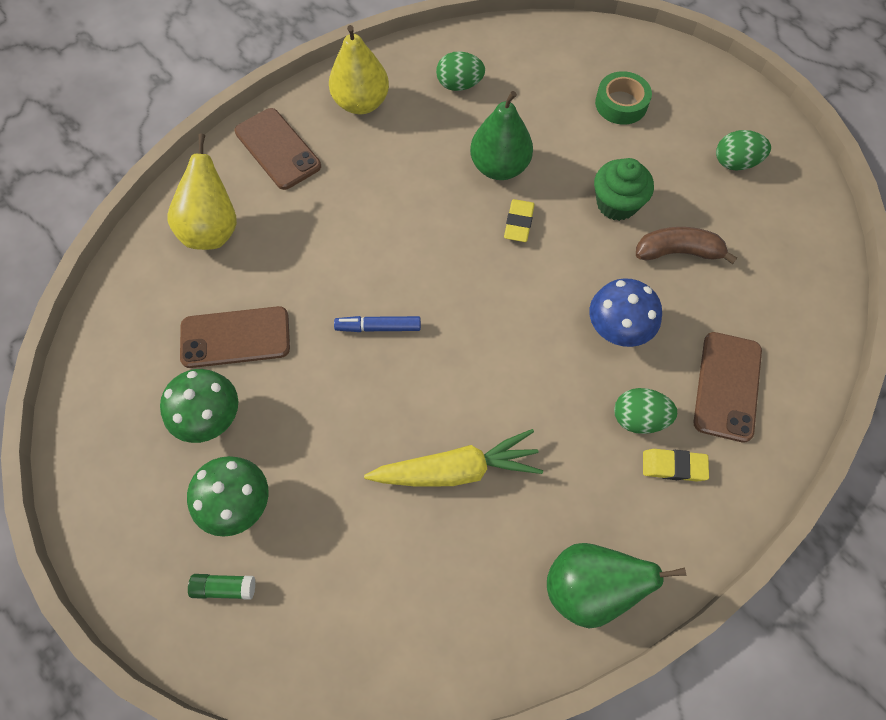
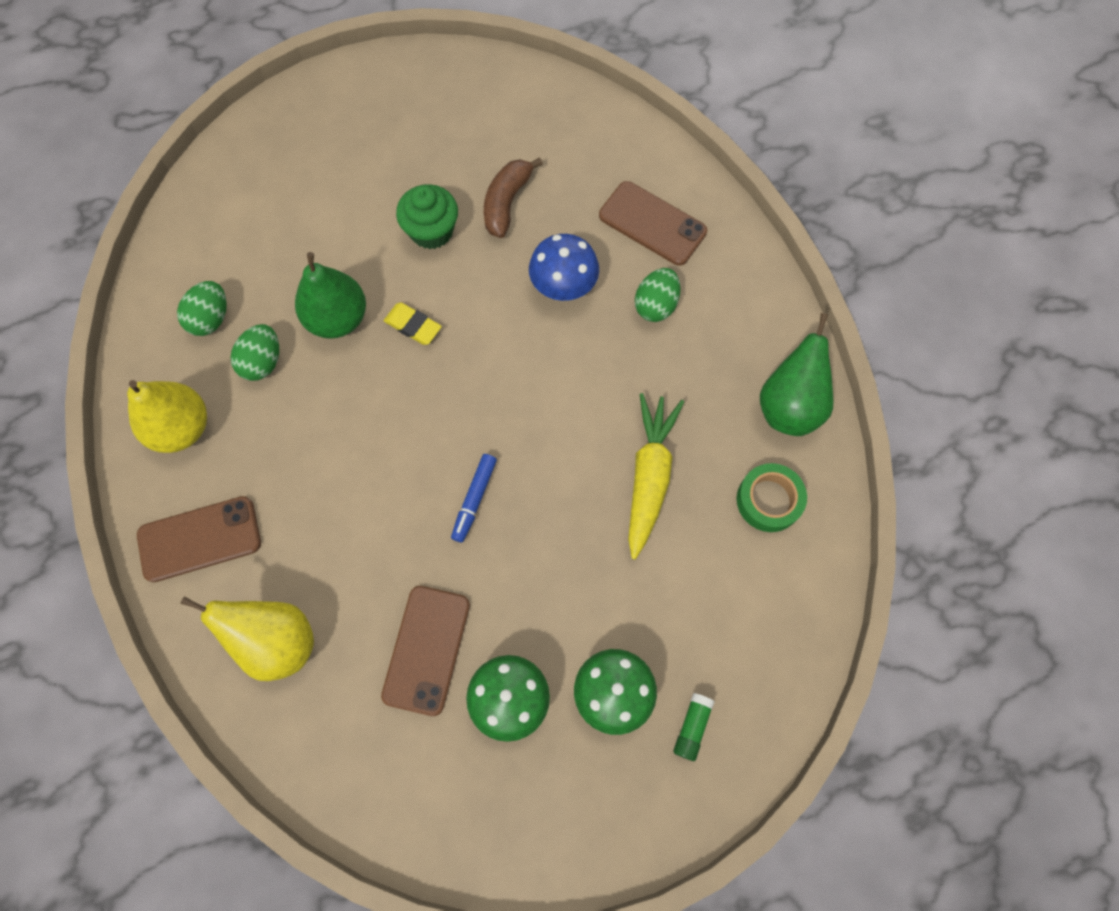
camera: 70 degrees left, 5 degrees up
(621, 104) = (317, 178): green tape -> green tape (768, 500)
(673, 466) = (708, 297): yellow eraser -> none
(735, 163) = (433, 113): green egg -> green egg (263, 362)

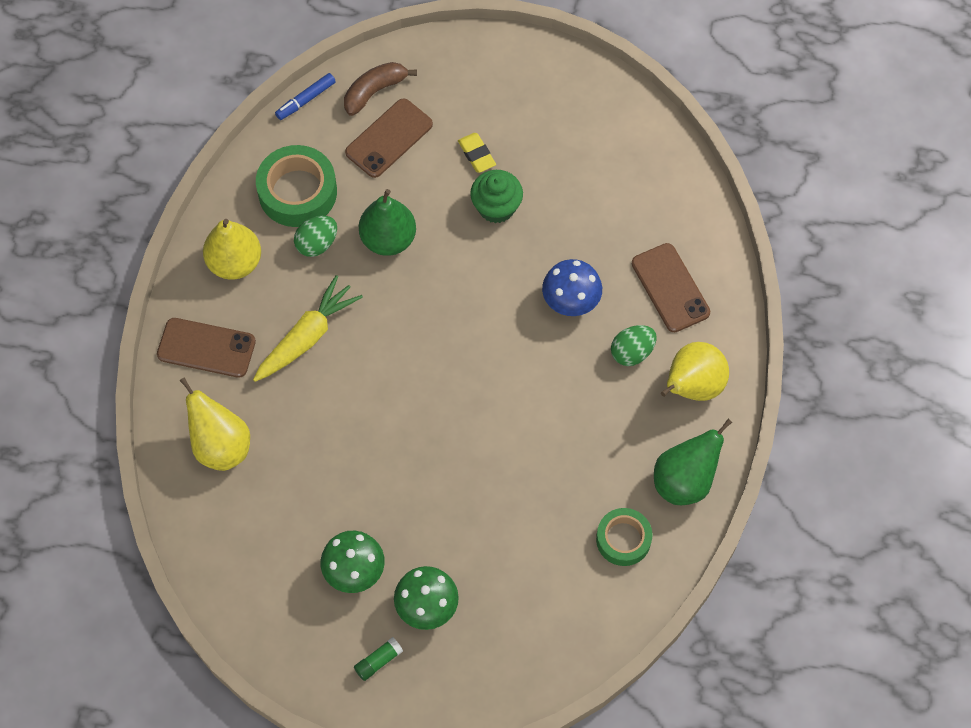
camera: 30 degrees right, 5 degrees down
(211, 318) = (297, 192): green egg -> green tape
(413, 326) = (440, 273): yellow eraser -> yellow eraser (476, 154)
(426, 650) = (317, 507): brown phone -> brown phone (389, 138)
(474, 499) = (410, 423): blue marker -> blue marker (306, 100)
(507, 203) = (567, 214): brown banana -> brown banana (374, 91)
(649, 476) = (546, 475): yellow carrot -> yellow carrot (307, 337)
(692, 727) = (467, 659): green glue stick -> green glue stick (378, 661)
(735, 308) = (692, 386): none -> yellow pear

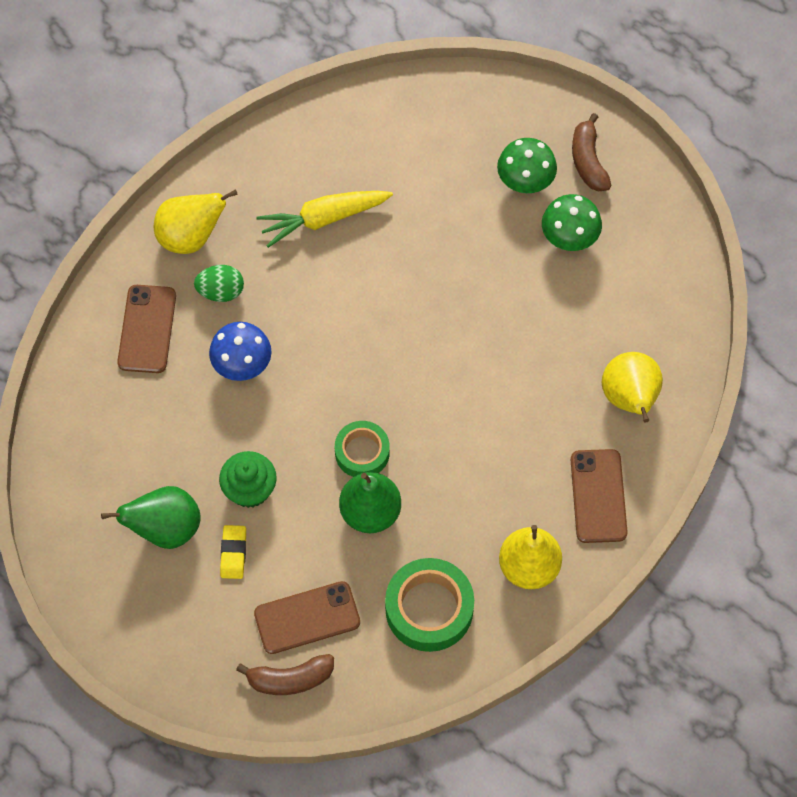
camera: 150 degrees left, 0 degrees up
(206, 348) = (598, 496): brown phone -> brown phone turned 45 degrees clockwise
(306, 100) = (364, 708): blue marker -> none
(307, 337) = (499, 457): yellow carrot -> yellow carrot (323, 219)
(317, 244) = (440, 544): green egg -> none
(378, 661) = (588, 161): green glue stick -> brown banana
(623, 539) = (334, 150): green tape -> green tape (362, 452)
(684, 481) = (253, 167): green pear -> green pear (165, 529)

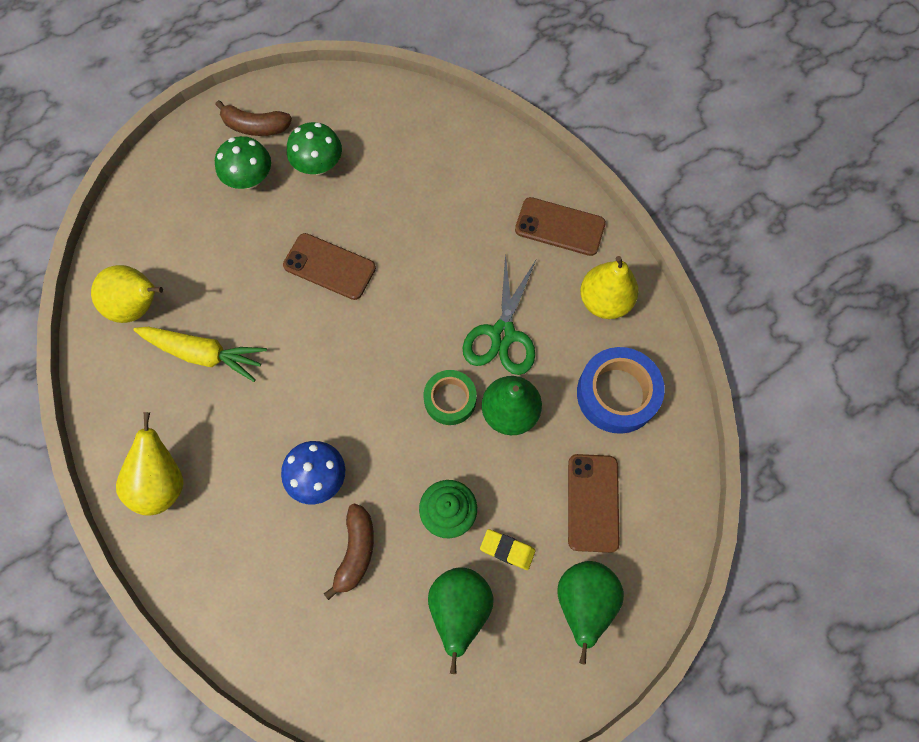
camera: 70 degrees left, 5 degrees up
(147, 329) = (241, 558): brown phone -> brown phone (329, 267)
(209, 637) = (583, 601): none -> green pear
(221, 291) = (234, 472): green egg -> none
(290, 679) = (647, 538): brown banana -> brown banana (356, 551)
(323, 219) = (204, 354): yellow carrot -> yellow carrot turned 75 degrees counterclockwise
(429, 609) = (617, 394): green tape -> blue tape
(450, 478) = (502, 334): none -> green scissors
(630, 399) = (483, 174): yellow pear -> yellow pear (139, 306)

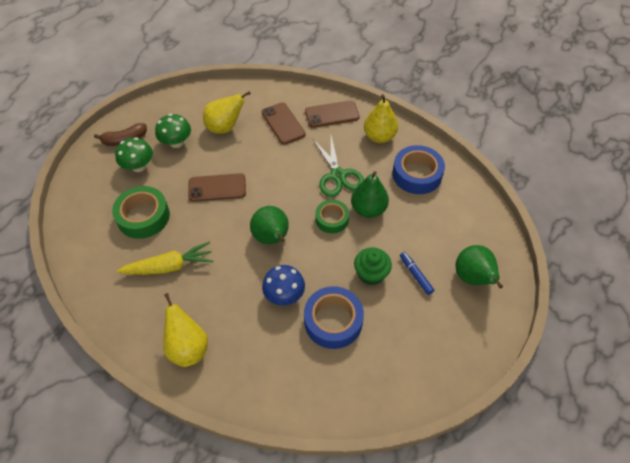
camera: 30 degrees left, 15 degrees down
(139, 306) = (109, 261): yellow pear -> yellow pear (225, 127)
(214, 261) = (143, 216): none -> green tape
(356, 551) = (333, 321): brown banana -> blue tape
(459, 608) = (411, 317): green pear -> green pear (272, 238)
(507, 550) = (415, 275): yellow eraser -> blue marker
(593, 502) = (442, 229): brown phone -> brown phone (283, 123)

